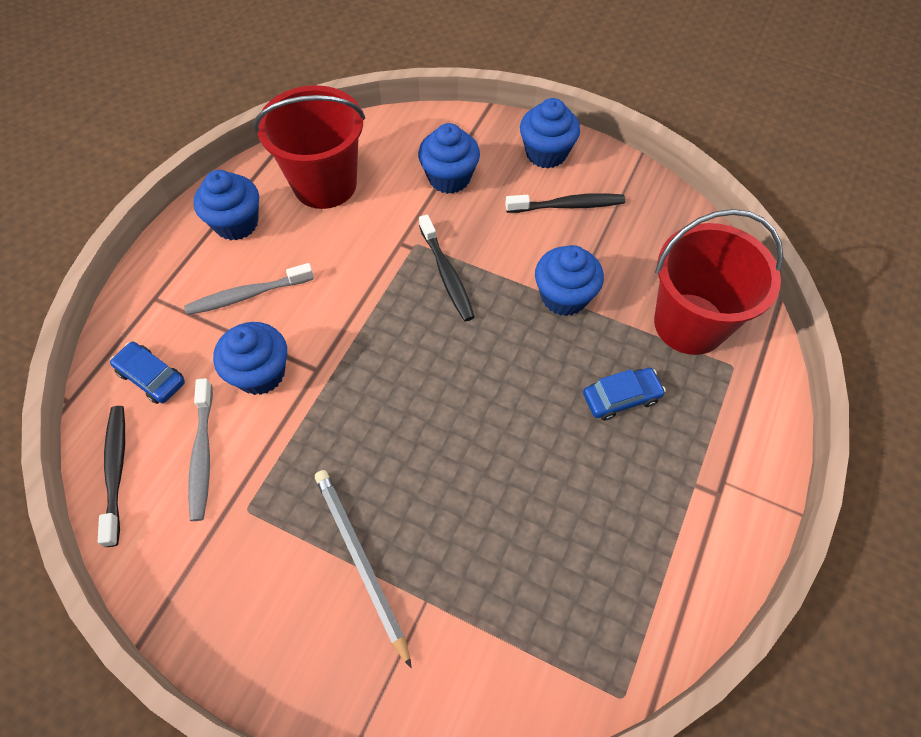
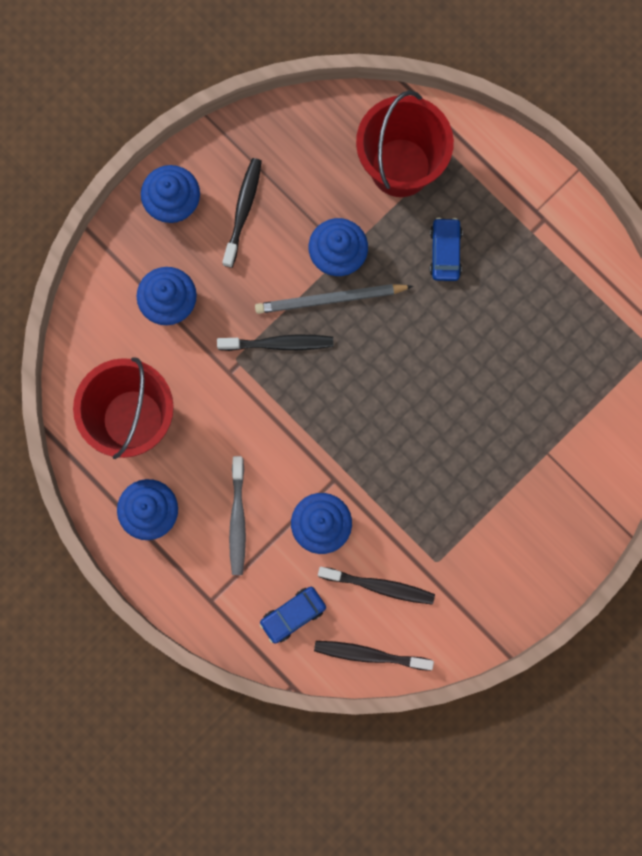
camera: 70 degrees left, 20 degrees up
(202, 455) = (379, 586): grey toothbrush -> black toothbrush
(360, 561) = (504, 489): grey pencil -> grey pencil (330, 299)

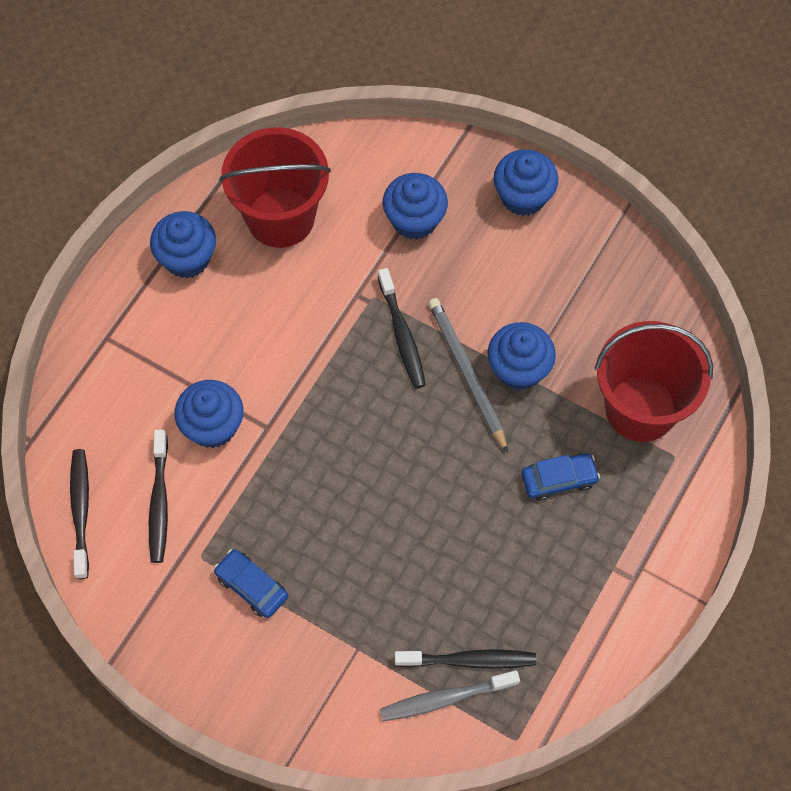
camera: 75 degrees right, 15 degrees down
(237, 519) = (199, 342): grey toothbrush -> grey toothbrush (445, 698)
(243, 210) = (537, 264): black toothbrush -> black toothbrush (469, 660)
(293, 615) = (108, 422): blue car -> blue car (251, 586)

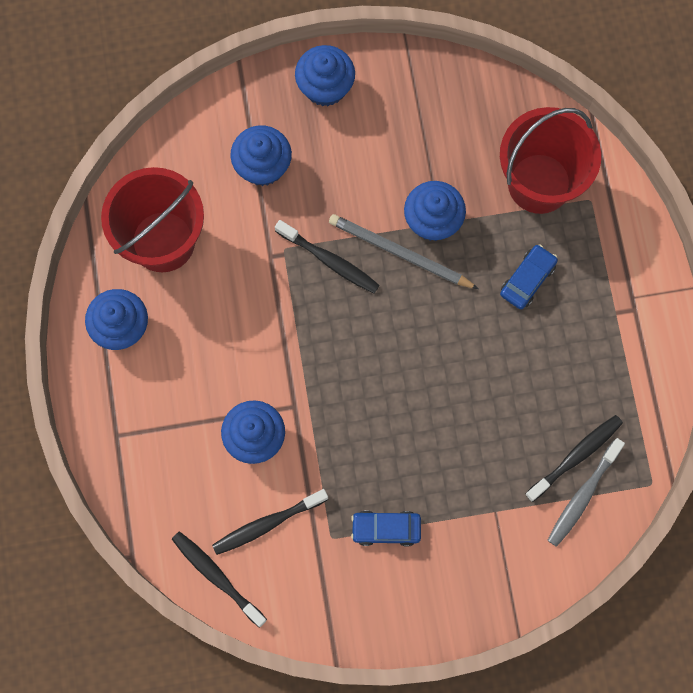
camera: 40 degrees left, 10 degrees up
(159, 502) = (267, 524): black toothbrush -> black toothbrush turned 105 degrees clockwise

